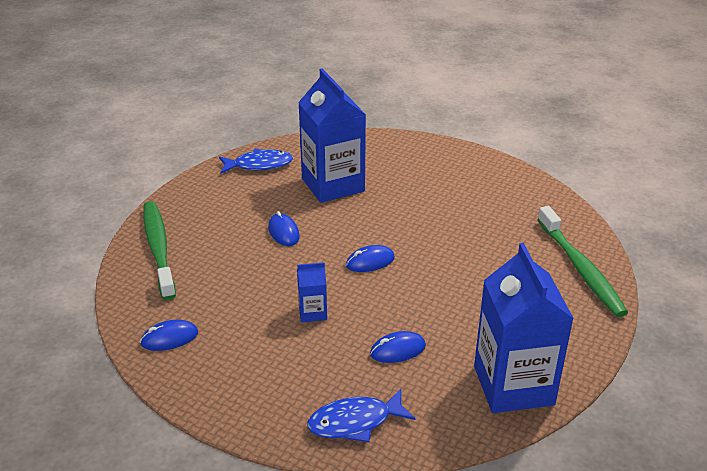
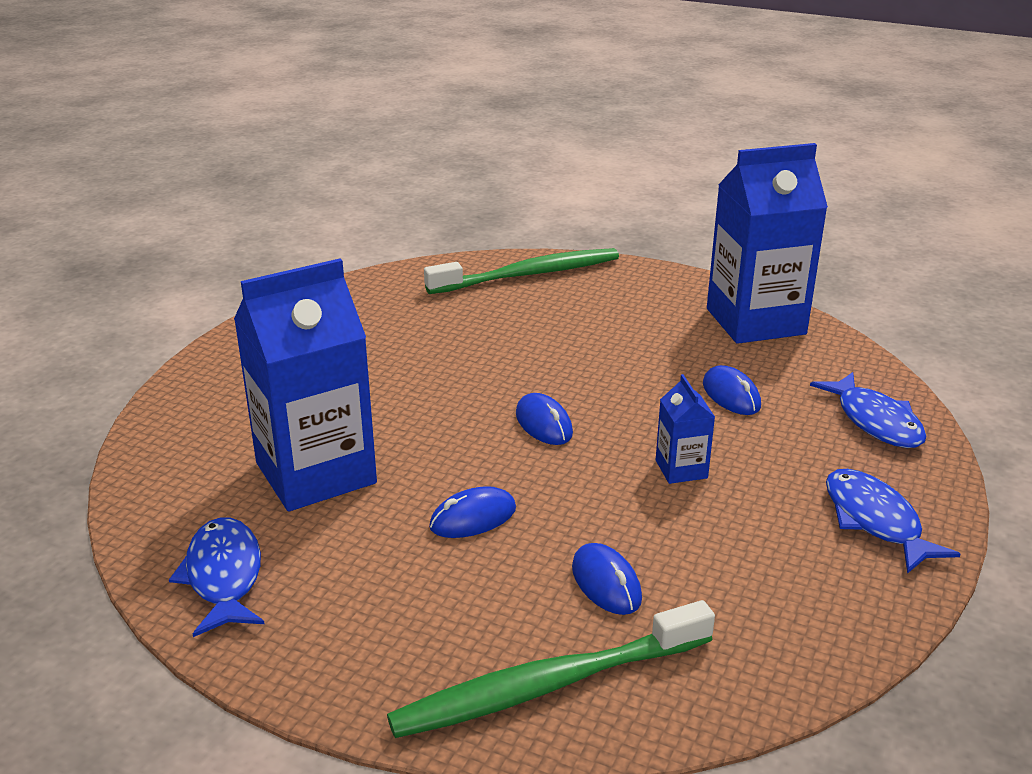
camera: 95 degrees left, 5 degrees down
(169, 338) = (804, 617): blue mouse -> blue mouse (606, 583)
(241, 389) = (875, 521): none -> blue fish

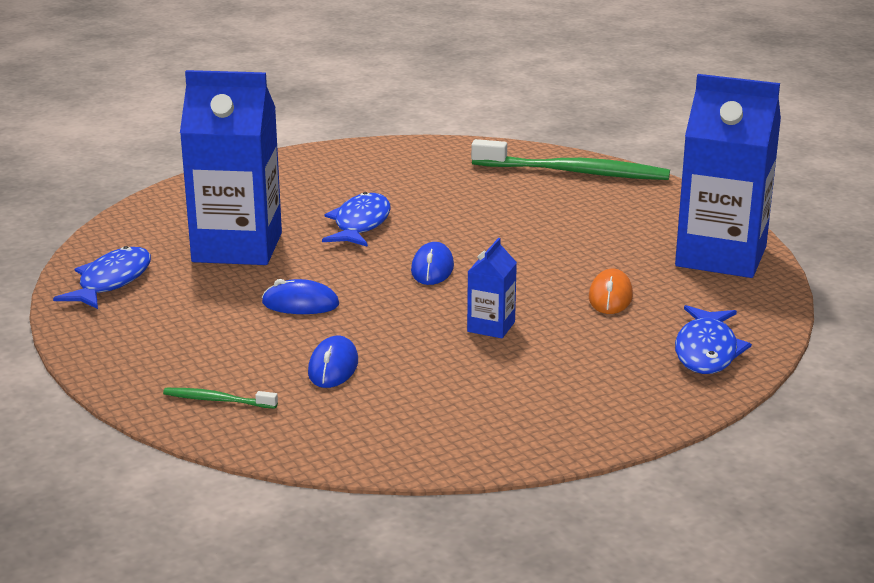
camera: 35 degrees right, 5 degrees down
(548, 685) = (217, 400): green toothbrush -> green toothbrush, size x0.44
(731, 395) = (610, 297): blue mouse -> orange mouse
(875, 521) = (590, 406): blue fish -> blue fish (360, 224)

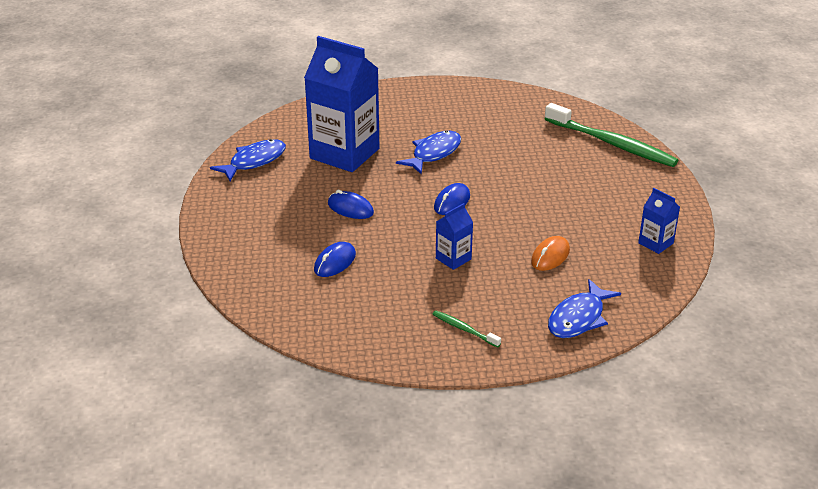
camera: 25 degrees right, 10 degrees up
(217, 400) = (253, 267): green toothbrush -> green toothbrush (464, 329)
(721, 256) = (655, 243): blue carton -> blue carton, size x0.44

